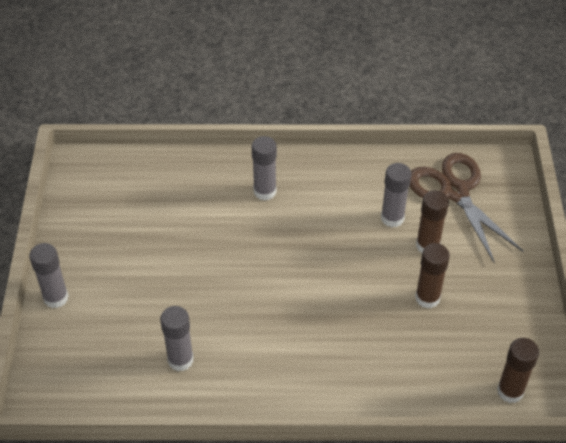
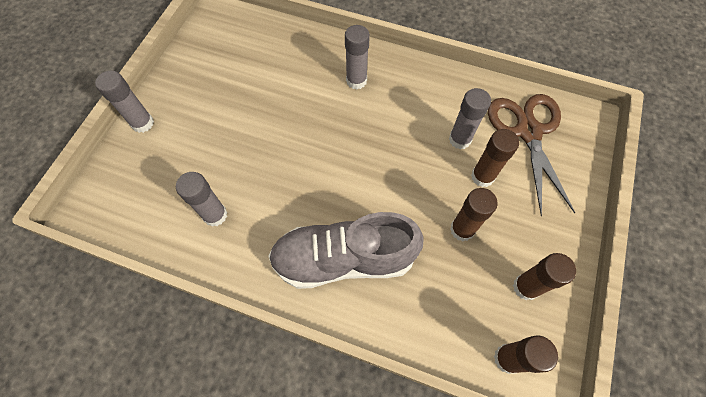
camera: 20 degrees right, 15 degrees up
(327, 358) = (344, 259): none -> grey shoe
(504, 328) = (525, 287): none -> brown glue stick

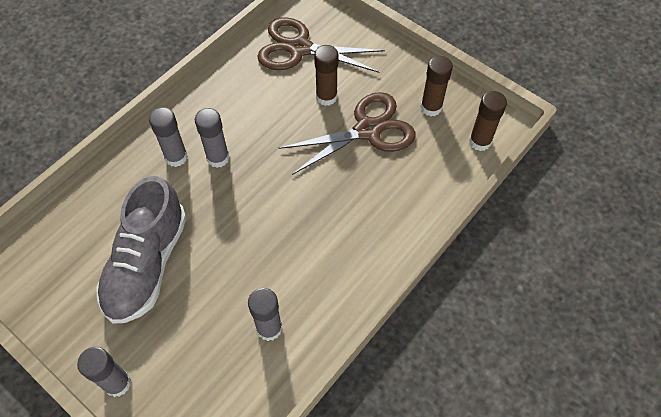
camera: 70 degrees left, 5 degrees down
(344, 259) = (359, 227): grey shoe -> grey shoe (147, 264)
(460, 139) = (283, 99): grey glue stick -> grey glue stick (218, 158)
(462, 229) = (368, 130): brown glue stick -> brown scissors

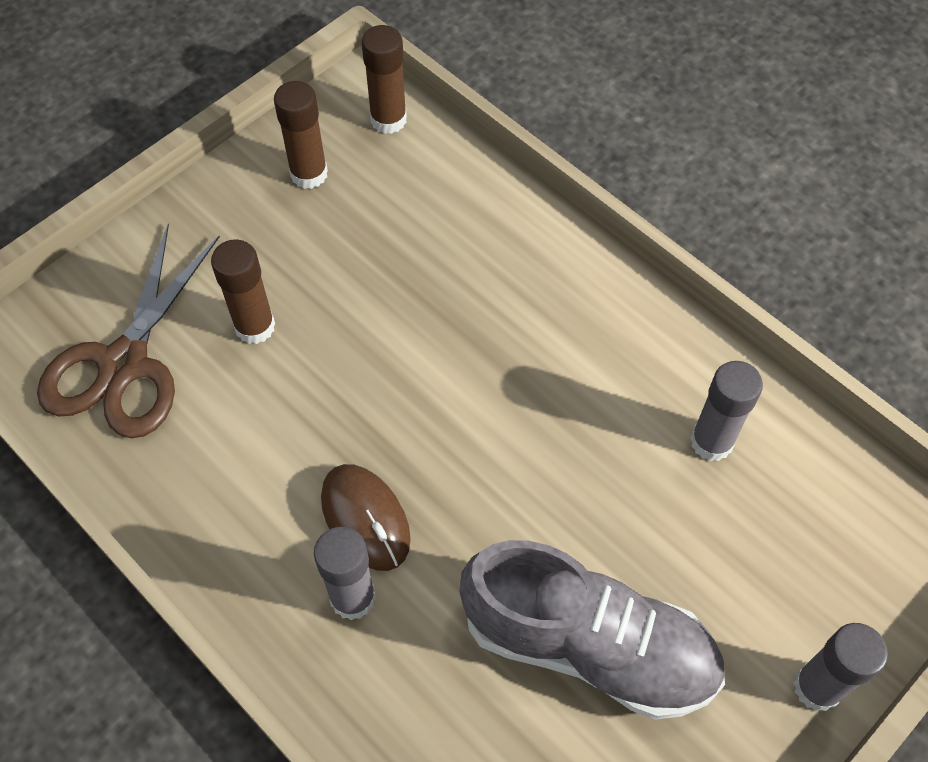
camera: 85 degrees left, 0 degrees up
(218, 158) = (365, 518): grey glue stick -> brown mouse
(368, 130) = (341, 269): brown scissors -> none

